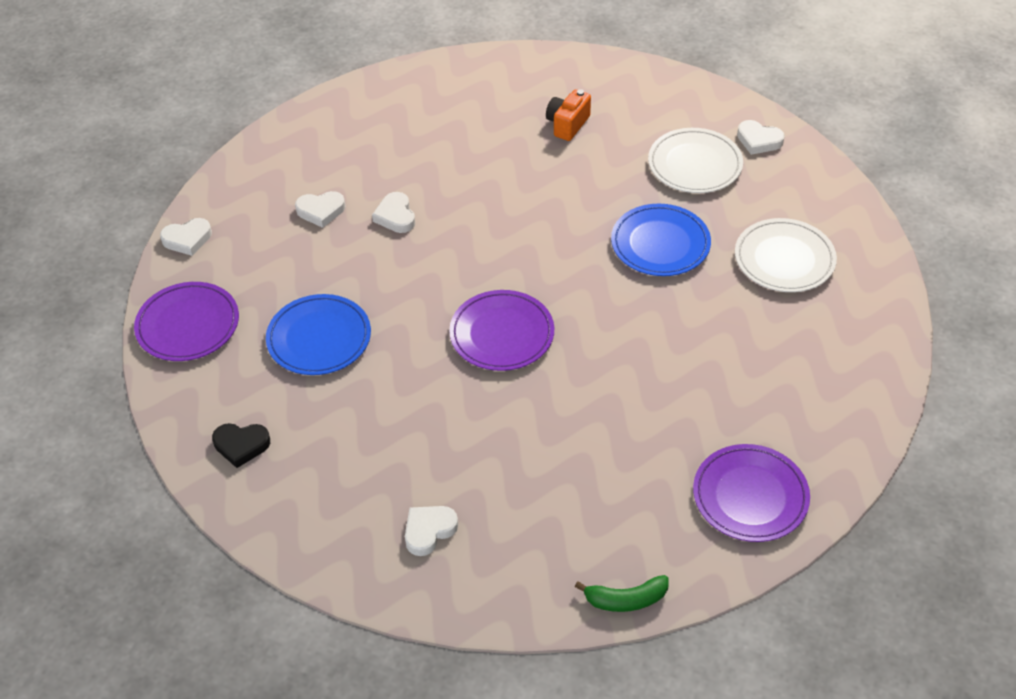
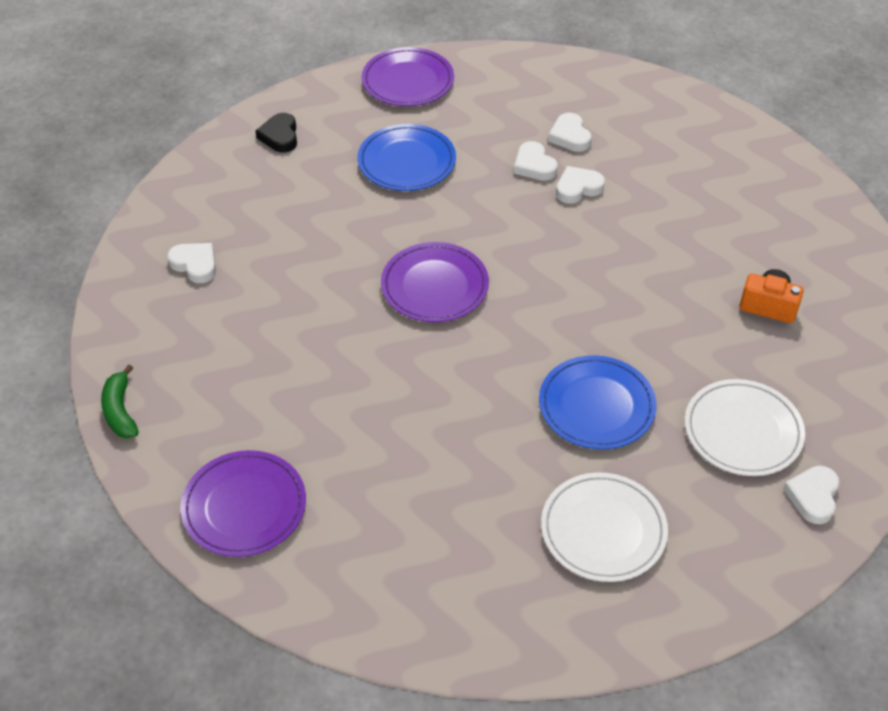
camera: 80 degrees right, 0 degrees up
(187, 239) = (509, 61): white heart -> white heart (534, 165)

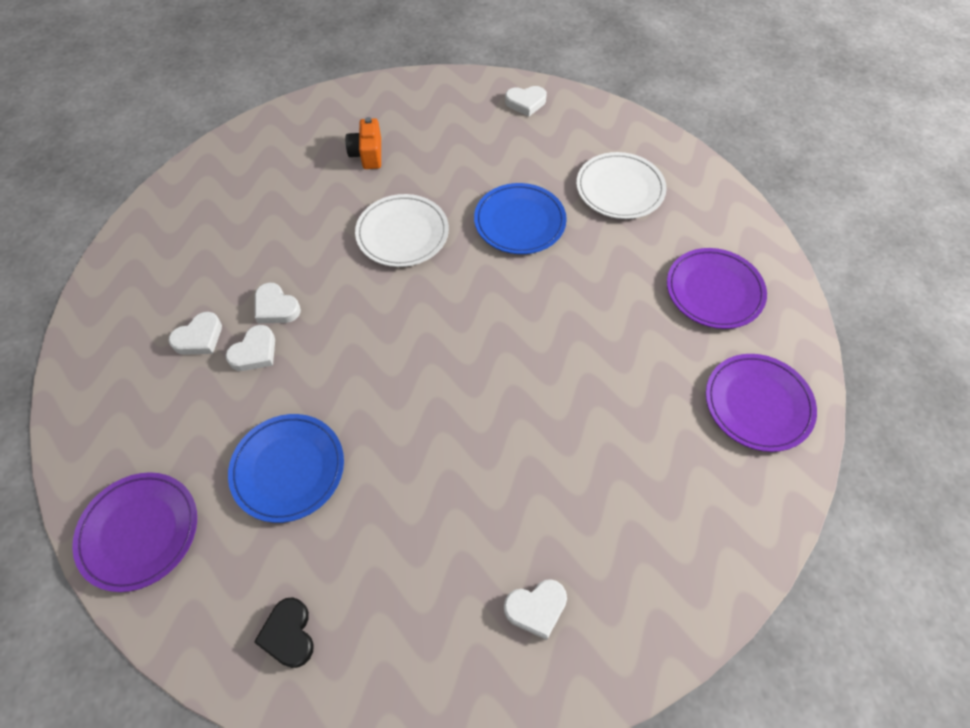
camera: 115 degrees left, 10 degrees up
(120, 411) = (746, 563): green banana -> none
(195, 264) = (536, 608): white heart -> white heart turned 120 degrees counterclockwise
(280, 136) = (289, 634): black heart -> black heart turned 105 degrees clockwise
(434, 286) = (453, 370): purple plate -> purple plate (714, 291)
(742, 431) = (494, 143): white plate -> white plate (402, 233)

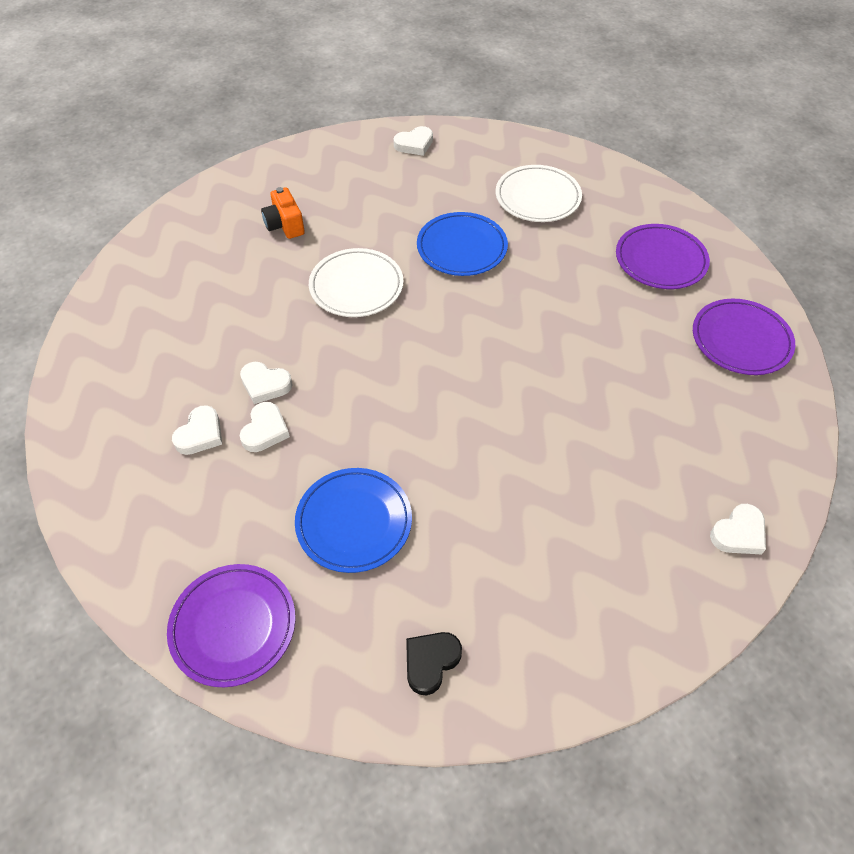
camera: 20 degrees left, 5 degrees down
(289, 634) = (430, 662): black heart -> black heart turned 75 degrees clockwise
(536, 608) = (641, 561): white heart -> white heart (738, 533)

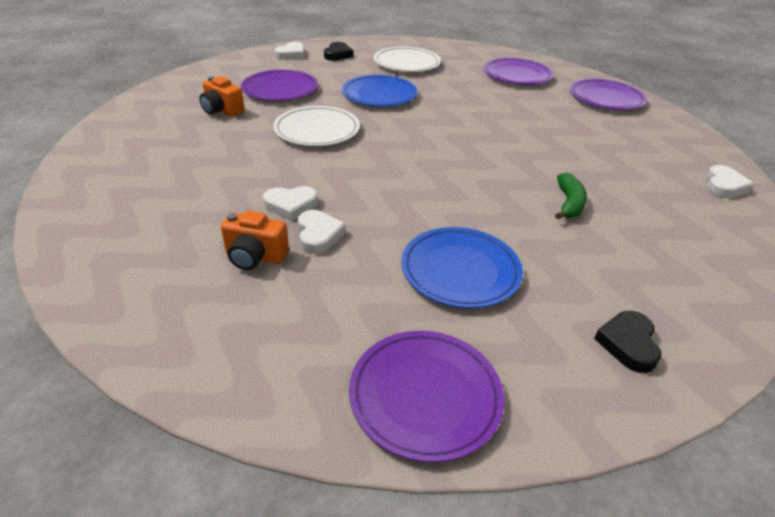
camera: 30 degrees left, 15 degrees down
(200, 434) = (255, 257): white heart -> orange camera
(362, 206) = (280, 89): none -> purple plate
(467, 158) = (338, 55): none -> black heart
(530, 486) = (569, 203): none -> green banana

